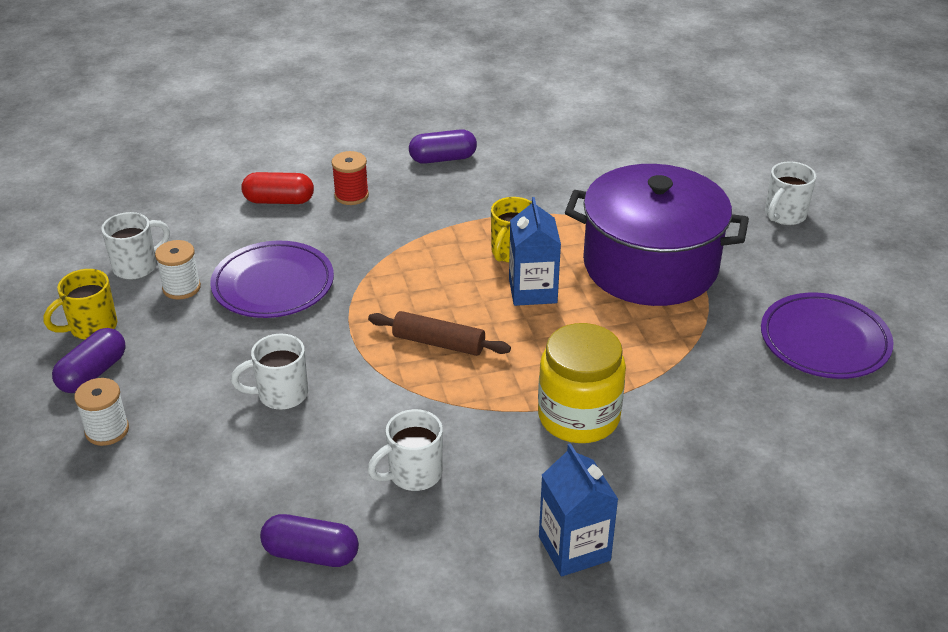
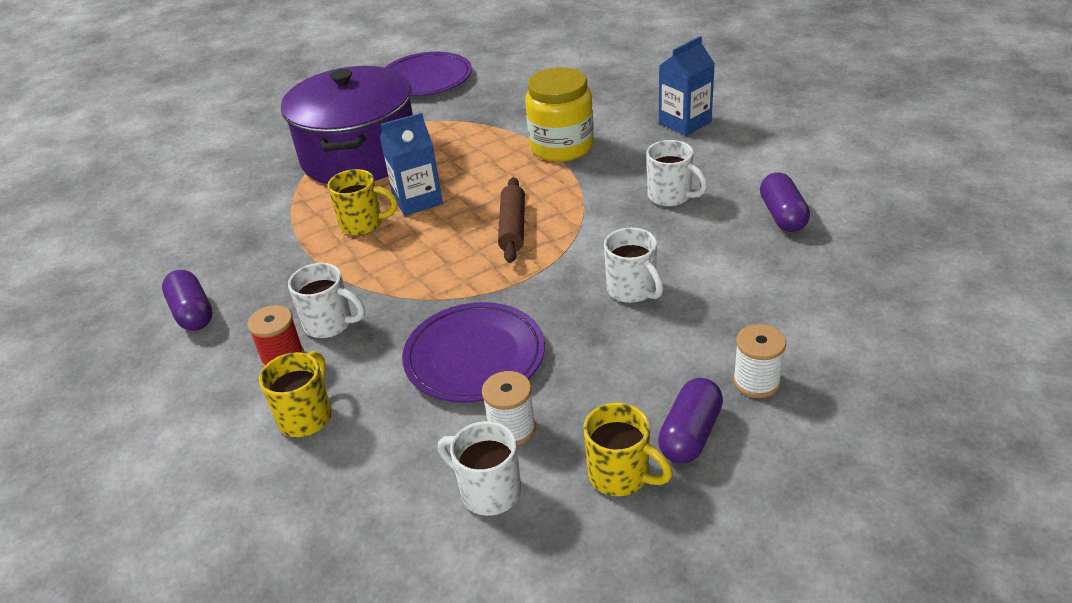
camera: 105 degrees left, 0 degrees up
(93, 373) = (690, 434): purple capsule -> purple capsule turned 75 degrees counterclockwise
(279, 201) = (306, 416): red capsule -> yellow mug
(784, 215) = (270, 114): white mug -> white mug (330, 324)

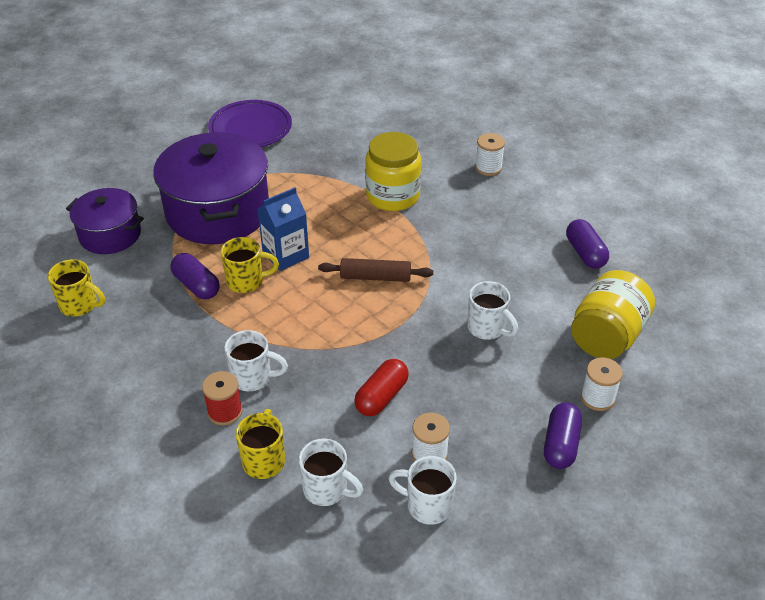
camera: 15 degrees left, 5 degrees up
(192, 313) = (128, 377): purple capsule -> purple capsule (196, 285)
(237, 172) = (110, 235): none -> purple pot
(474, 357) = (381, 396): purple plate -> red capsule
(513, 227) = (375, 277): brown rolling pin -> brown rolling pin turned 75 degrees counterclockwise
(621, 476) = (520, 482): yellow mug -> yellow mug (80, 305)
(671, 196) = (495, 240): white mug -> white mug (327, 489)
(685, 123) = (488, 168): blue carton -> white spool
(787, 310) = (606, 336): none -> yellow jar

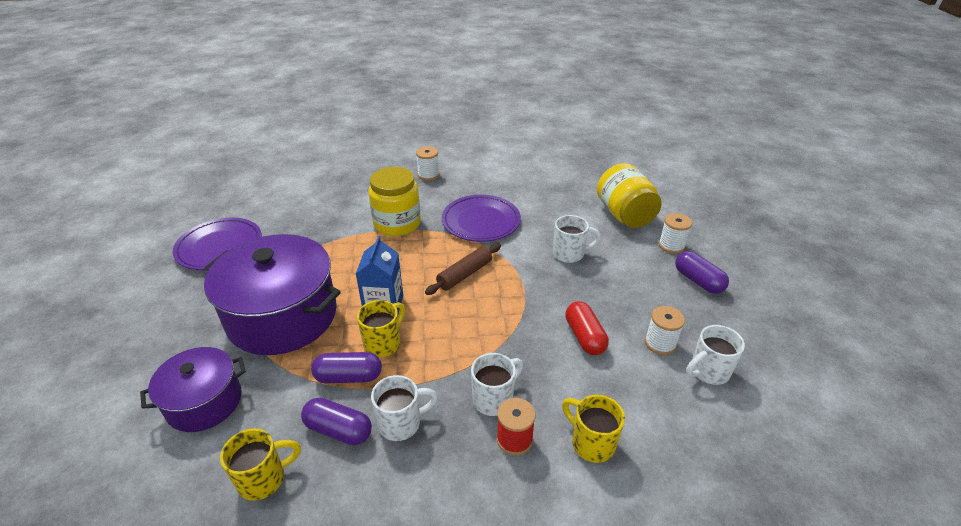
camera: 50 degrees left, 5 degrees down
(327, 489) = (653, 419): white mug -> white mug (401, 423)
(461, 243) = (481, 221): none -> purple plate
(585, 253) = (548, 184): purple capsule -> purple capsule (338, 430)

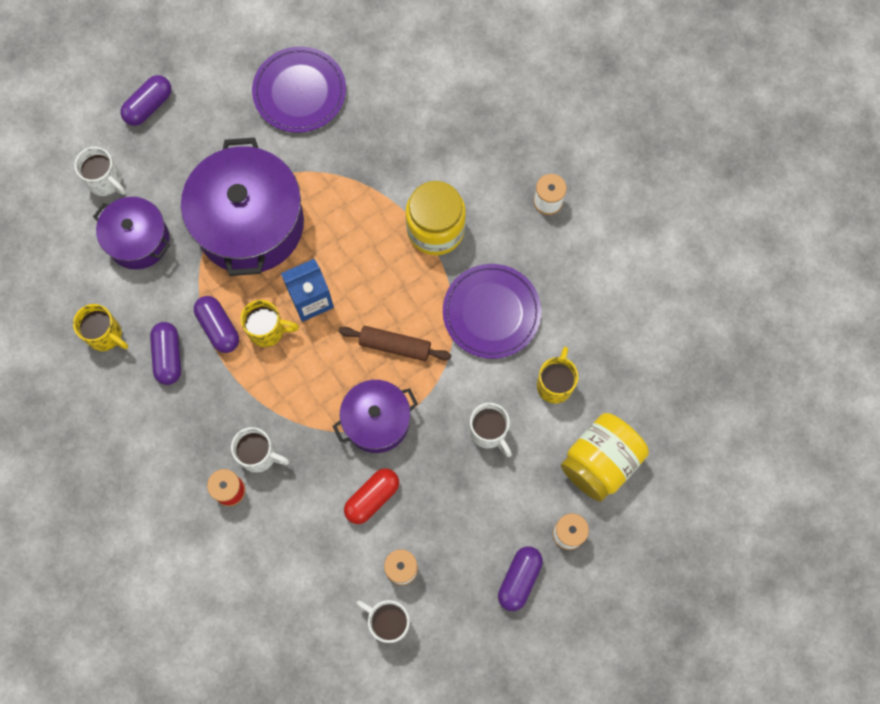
camera: 60 degrees right, 35 degrees up
(103, 338) = (149, 106): none -> purple capsule
(401, 423) = (199, 398): white mug -> white mug (106, 181)
(518, 308) = (376, 421): none -> purple pot
(591, 442) = (257, 550): yellow mug -> yellow mug (555, 384)

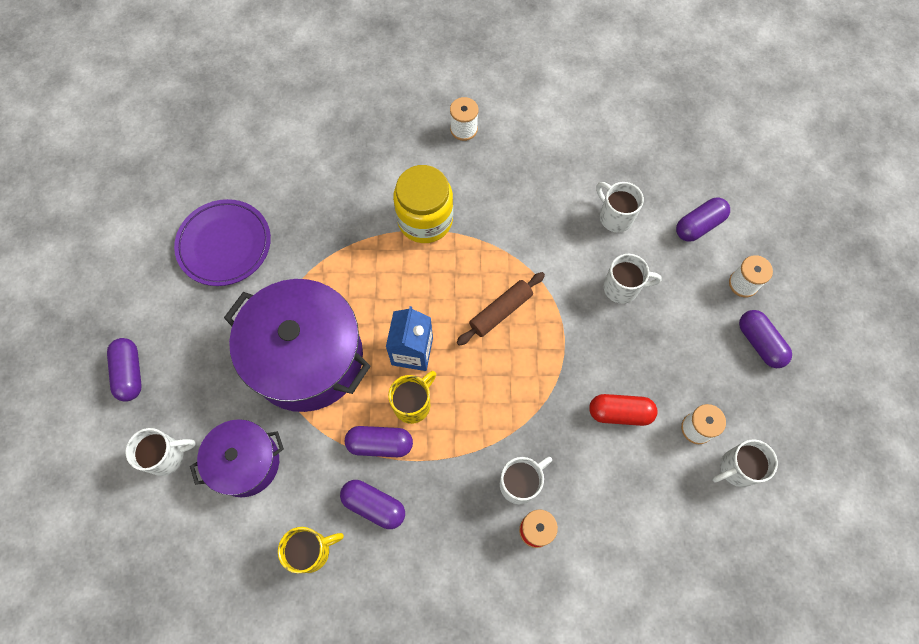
camera: 55 degrees left, 5 degrees down
(372, 498) = (620, 413): red capsule -> red capsule turned 75 degrees counterclockwise
(376, 421) = (555, 367): purple pot -> none
(491, 312) = (524, 224): purple plate -> none
(555, 384) = (614, 216): yellow mug -> white mug
(600, 462) = (699, 225): yellow jar -> purple capsule

